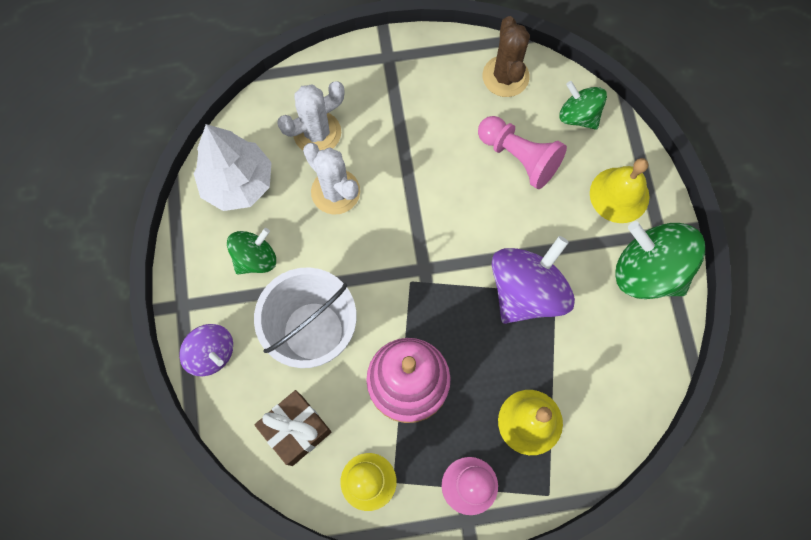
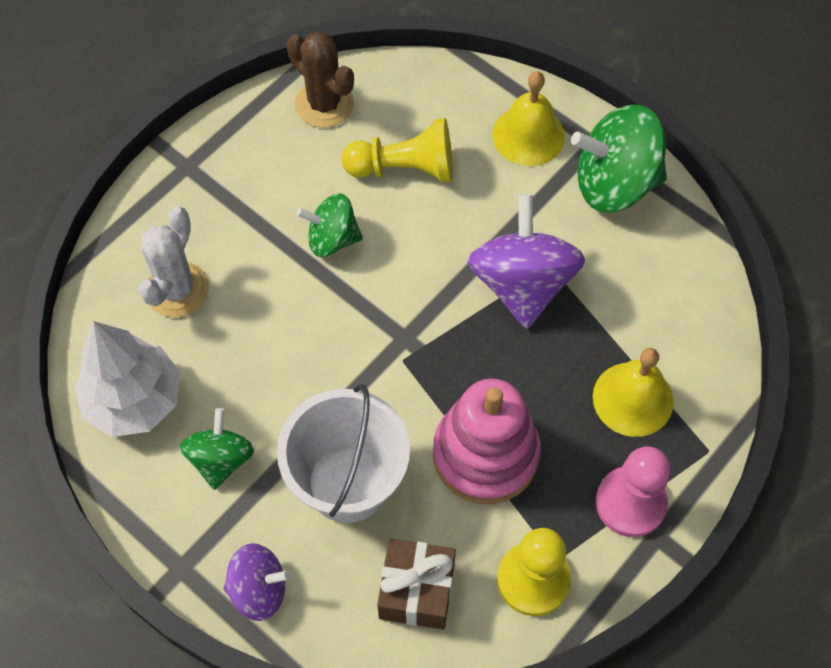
camera: 40 degrees left, 10 degrees down
(335, 192) = (248, 332): white cactus -> none
(519, 157) = (404, 168): pink pawn -> yellow pawn
(578, 115) = (427, 91): green spinning top -> green spinning top (332, 239)

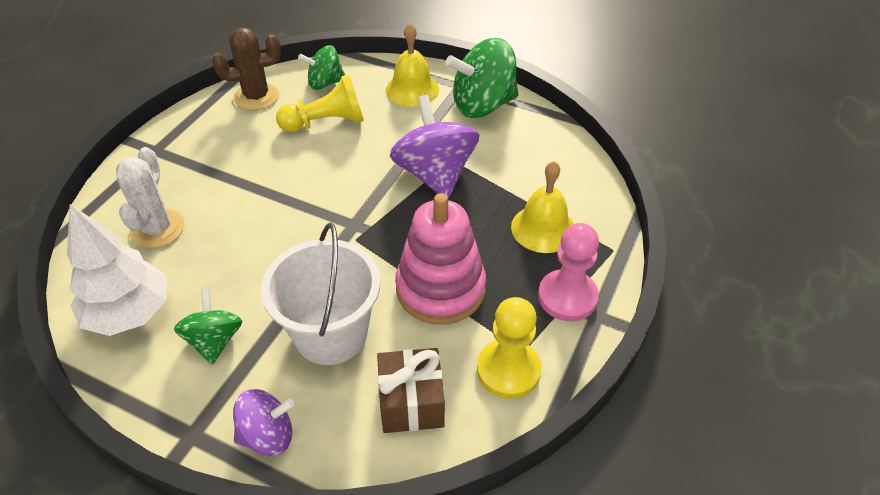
camera: 15 degrees left, 15 degrees down
(324, 104) = (256, 97): brown cactus -> brown cactus turned 45 degrees counterclockwise
(332, 239) = (280, 173): green spinning top -> green spinning top (325, 83)

